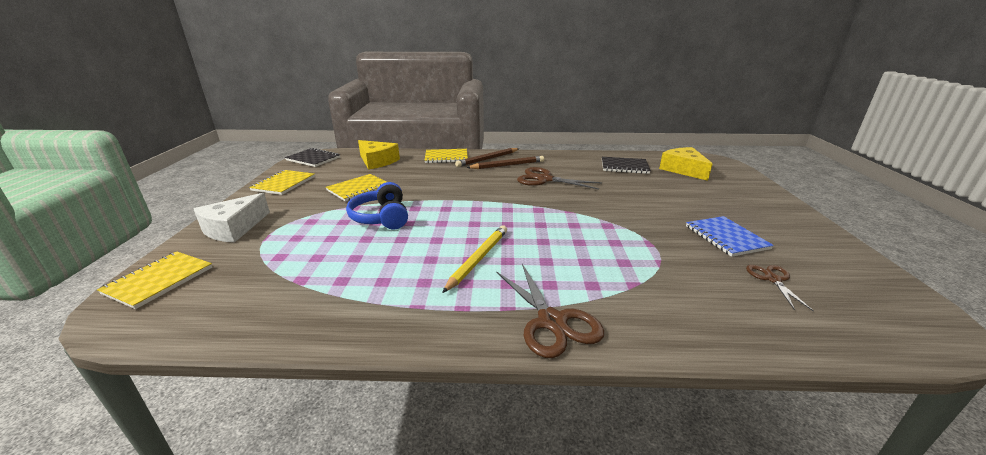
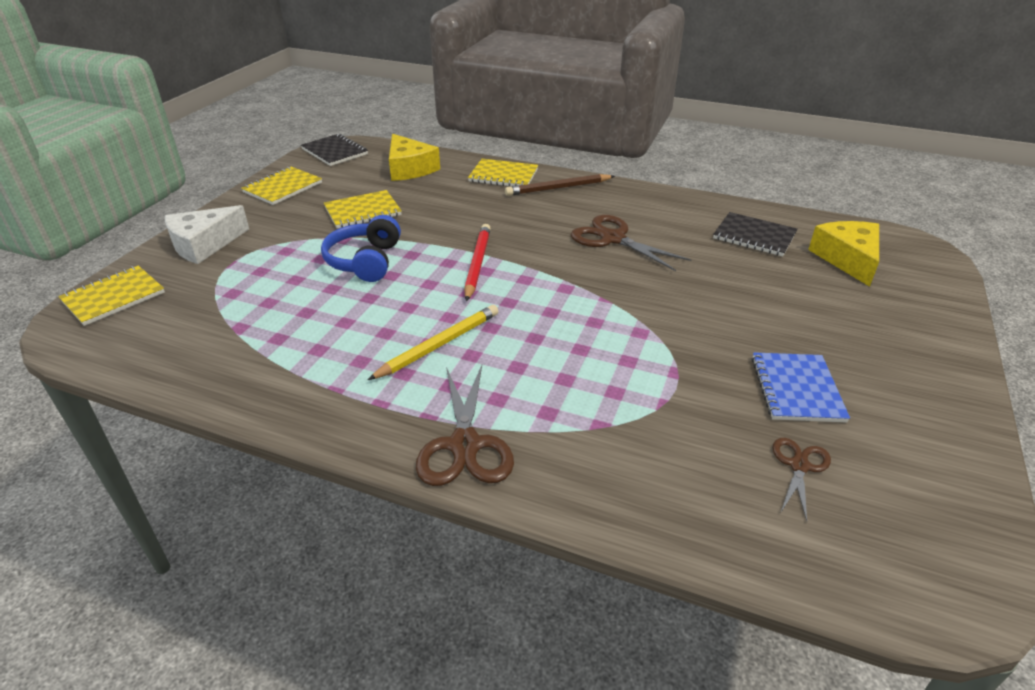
camera: 20 degrees right, 10 degrees up
(467, 206) = (477, 263): none -> red pencil
(507, 165) = (578, 204): brown pencil -> none

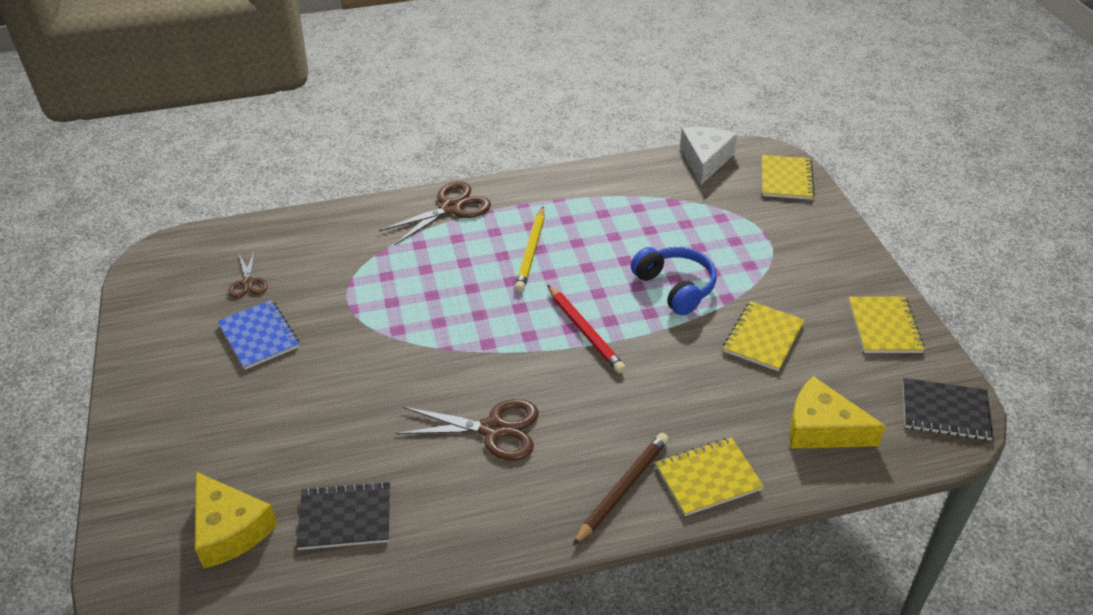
camera: 145 degrees right, 5 degrees up
(204, 244) = (817, 239): white cheese -> white cheese (705, 160)
(465, 445) = (451, 208): brown scissors -> brown scissors turned 90 degrees clockwise

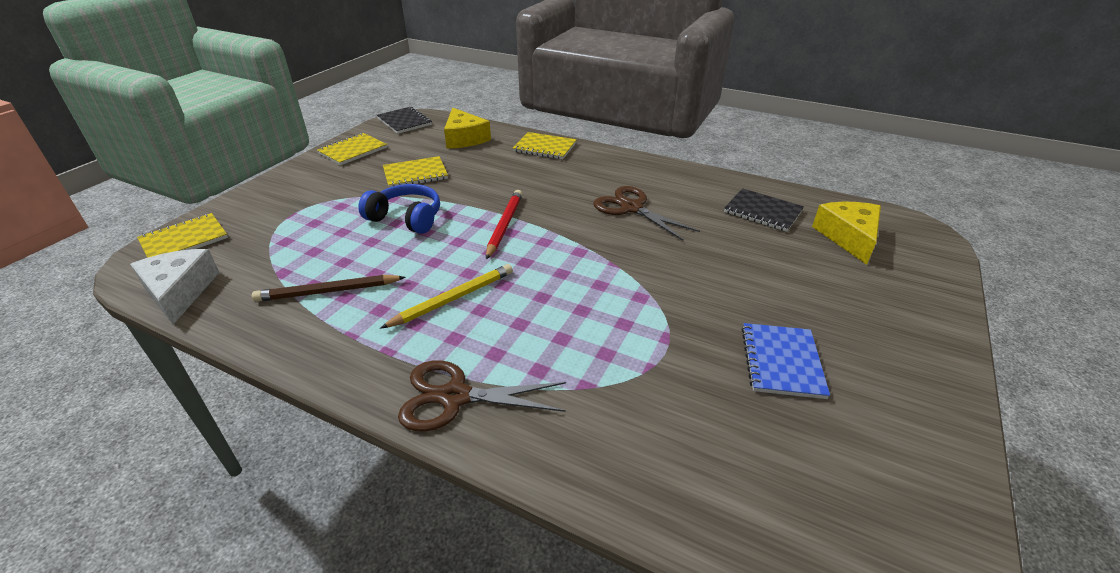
camera: 140 degrees left, 5 degrees down
(248, 282) = (773, 441): brown scissors -> none
(622, 489) = (591, 160): brown pencil -> brown pencil (328, 291)
(675, 287) = (406, 218): blue headphones -> blue headphones turned 105 degrees clockwise
(705, 160) = (179, 292): white cheese -> white cheese turned 105 degrees clockwise

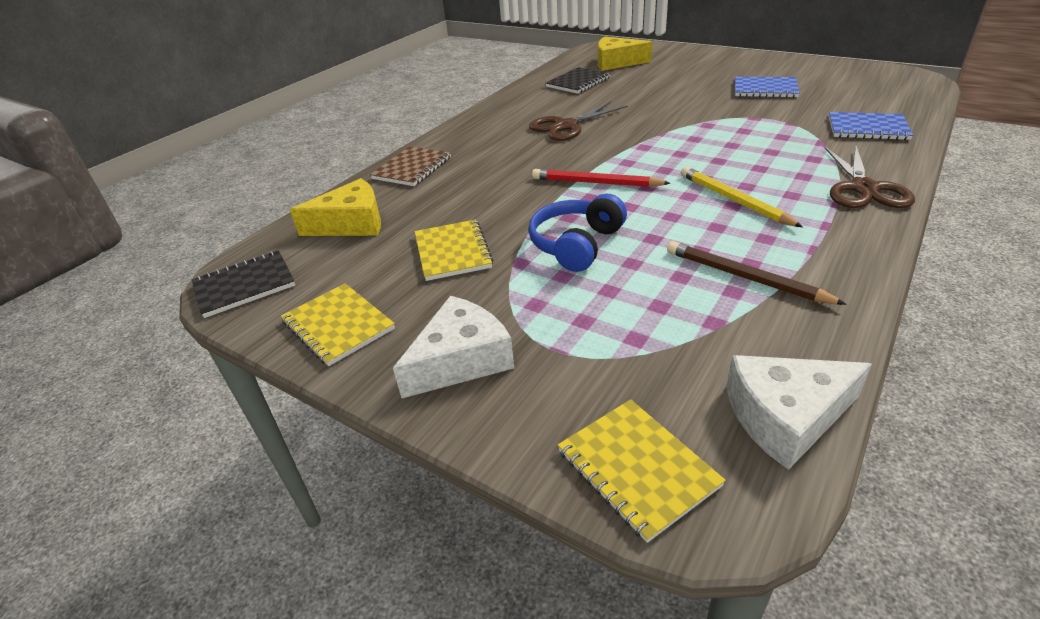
camera: 80 degrees left, 0 degrees up
(301, 186) = (461, 360): none -> white cheese
(328, 291) = (744, 277): brown pencil -> brown pencil turned 135 degrees clockwise
(545, 147) = (412, 168): yellow notebook -> brown notebook
(635, 445) = (867, 128): none -> blue notebook

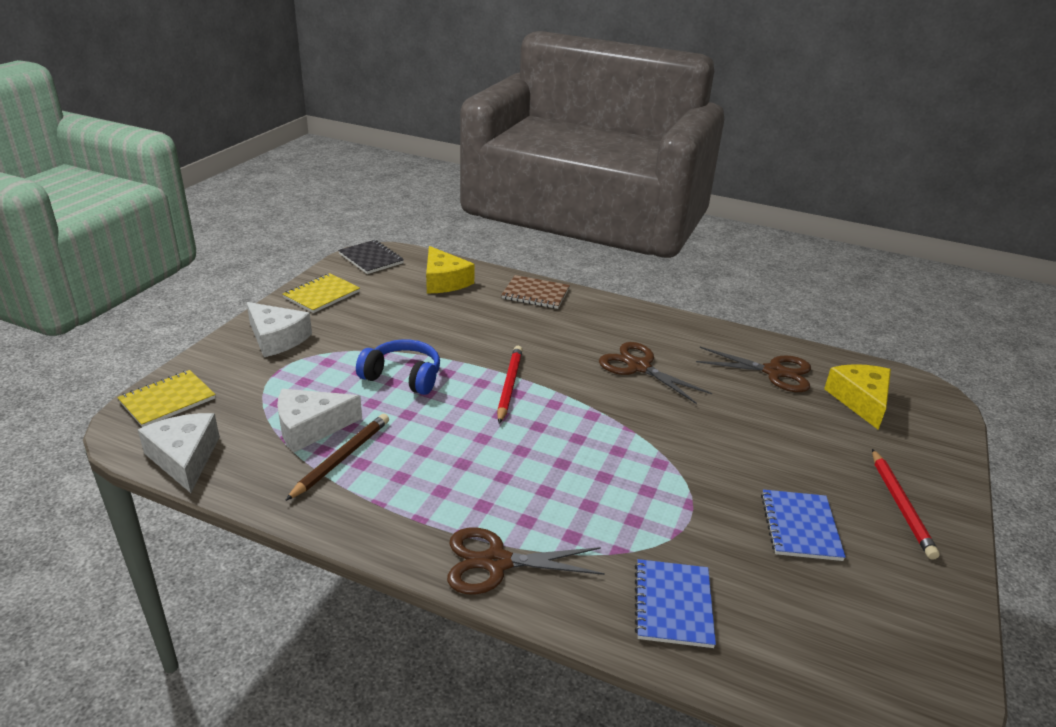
camera: 75 degrees right, 5 degrees down
(452, 252) = (400, 324): yellow notebook -> none
(578, 82) = (774, 372): black notebook -> brown scissors
(689, 305) = (310, 427): none -> white cheese
(731, 64) = (901, 505): none -> red pencil
(733, 200) = (473, 465): yellow pencil -> none

